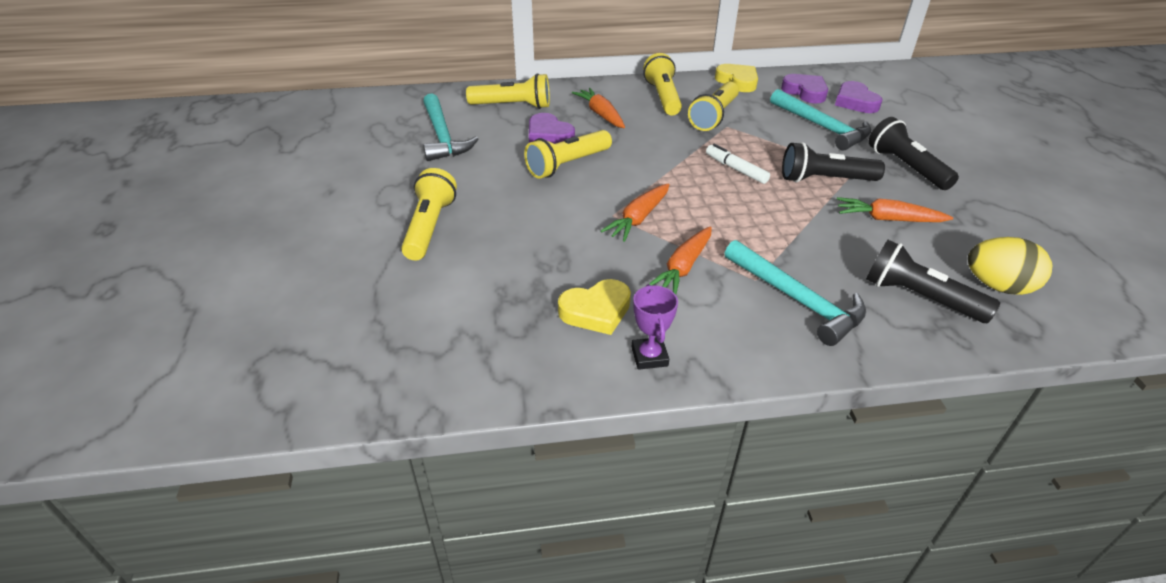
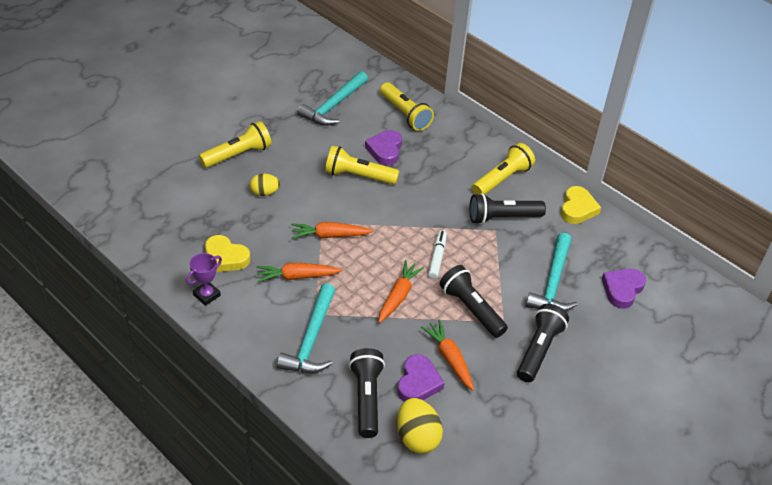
camera: 50 degrees right, 5 degrees up
(518, 234) = (265, 192): none -> yellow egg
(601, 114) = (440, 160): orange carrot -> orange carrot (398, 296)
(714, 116) = (502, 217): yellow flashlight -> black flashlight
(805, 92) = (605, 254): purple heart -> purple heart (418, 382)

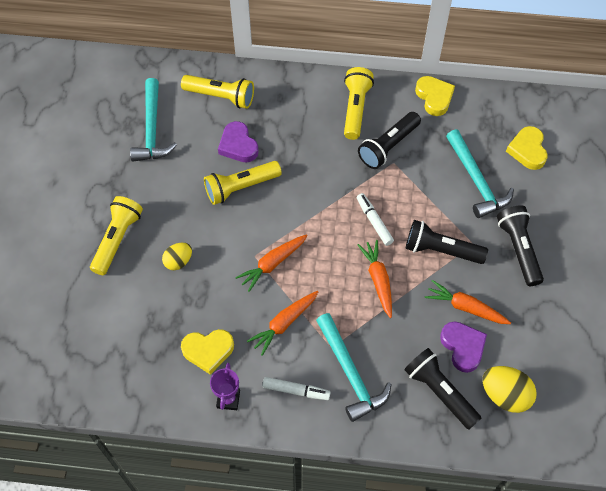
camera: 35 degrees left, 15 degrees up
(259, 323) = (296, 391): none -> white marker
(622, 289) = (527, 150): purple heart -> yellow heart

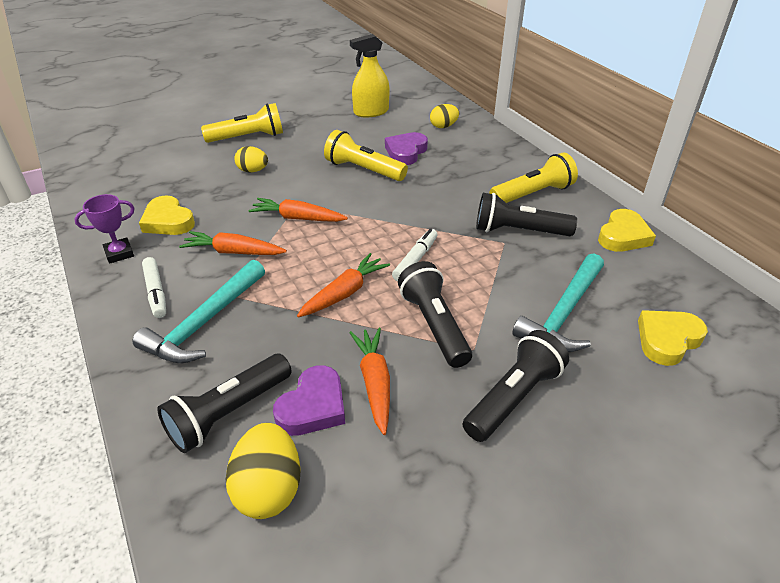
camera: 55 degrees right, 20 degrees down
(152, 129) = (371, 112): turquoise hammer -> yellow spray bottle
(221, 97) = (443, 126): yellow flashlight -> yellow egg
(440, 392) = (228, 413): black flashlight -> black flashlight turned 150 degrees counterclockwise

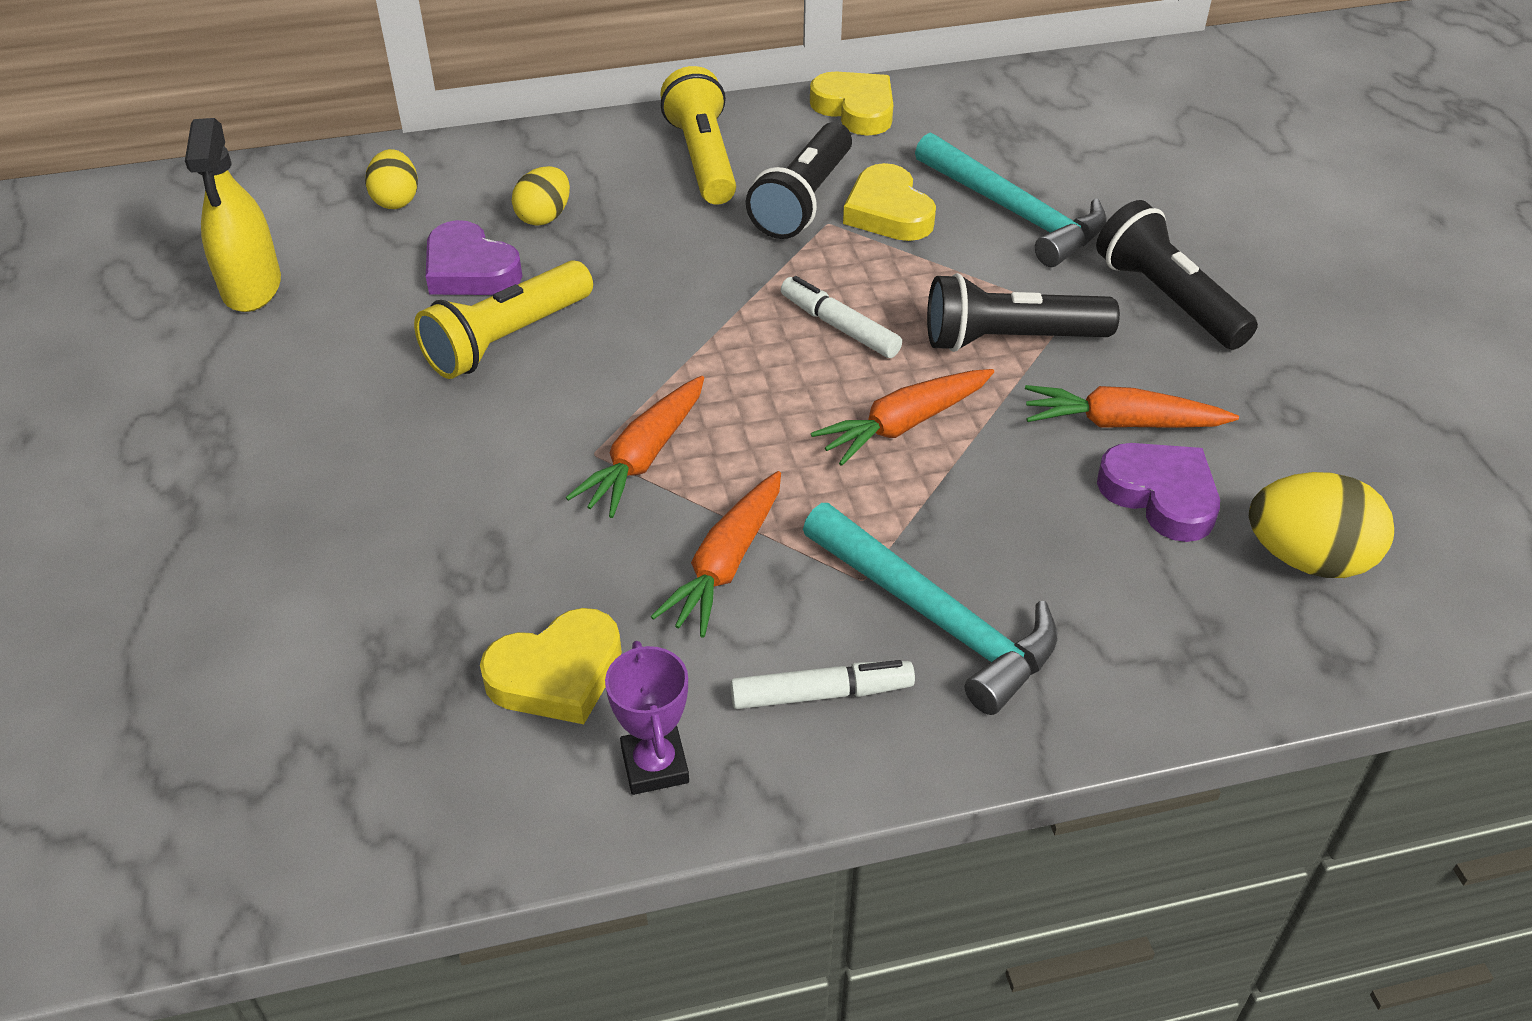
camera: 75 degrees left, 5 degrees up
(228, 413) = (1162, 595): black flashlight -> none
(248, 137) = (231, 508): yellow flashlight -> none
(253, 171) = (407, 511): yellow egg -> yellow egg (544, 217)
(344, 293) = (904, 424): orange carrot -> orange carrot turned 90 degrees counterclockwise
(667, 340) = (1085, 146): yellow heart -> yellow heart (888, 212)

